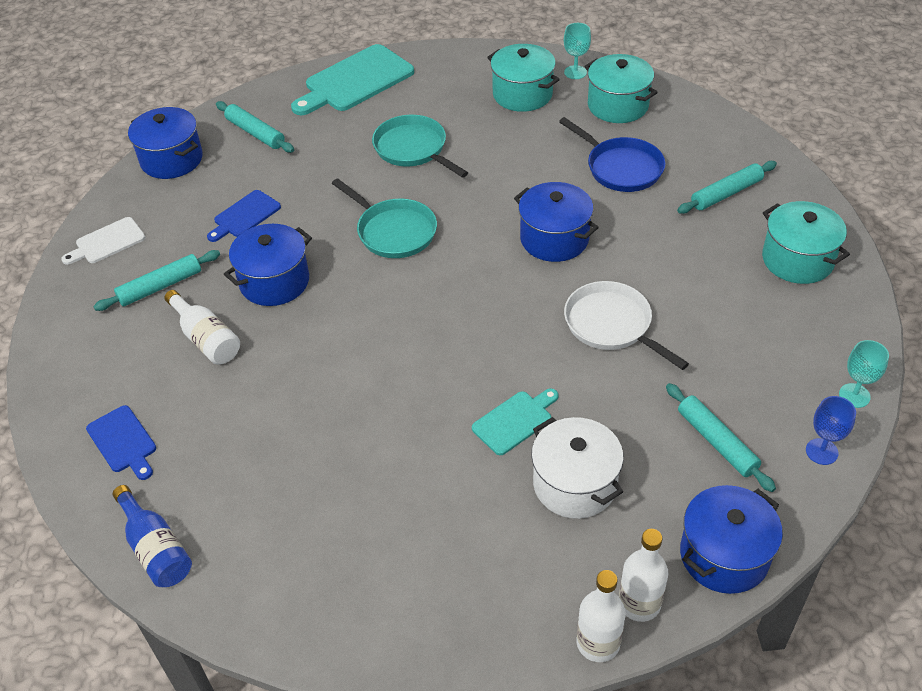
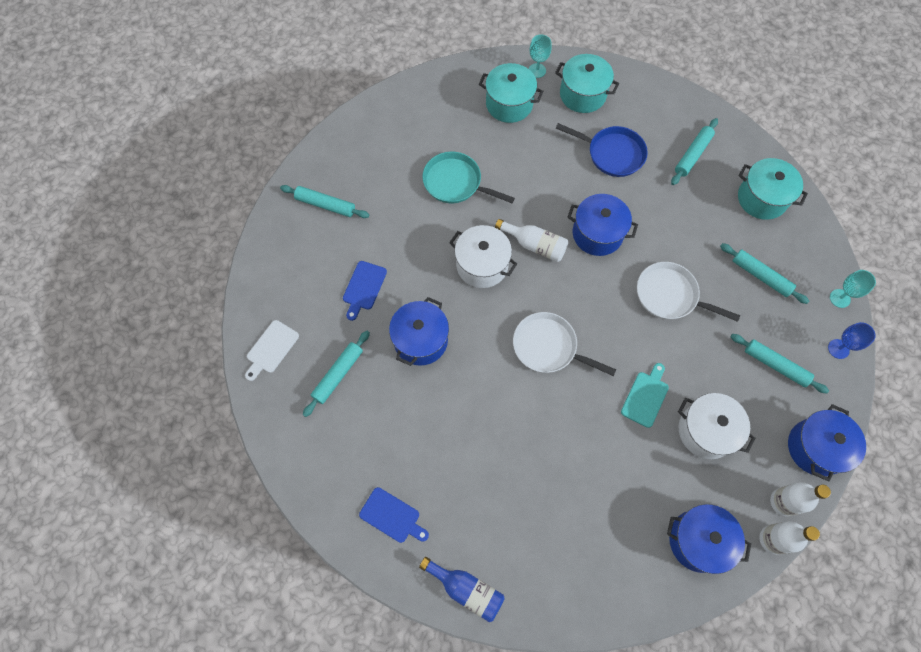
camera: 25 degrees left, 20 degrees up
(171, 159) = (274, 252): blue pot -> blue pot (698, 541)
(206, 339) = (400, 408): white bottle -> white bottle (535, 245)
(355, 81) = (375, 128): turquoise cutting board -> none
(393, 231) = (482, 265): turquoise pan -> white pot
(422, 332) = (548, 347): none -> white pan
(750, 339) = (761, 276): none -> turquoise rolling pin

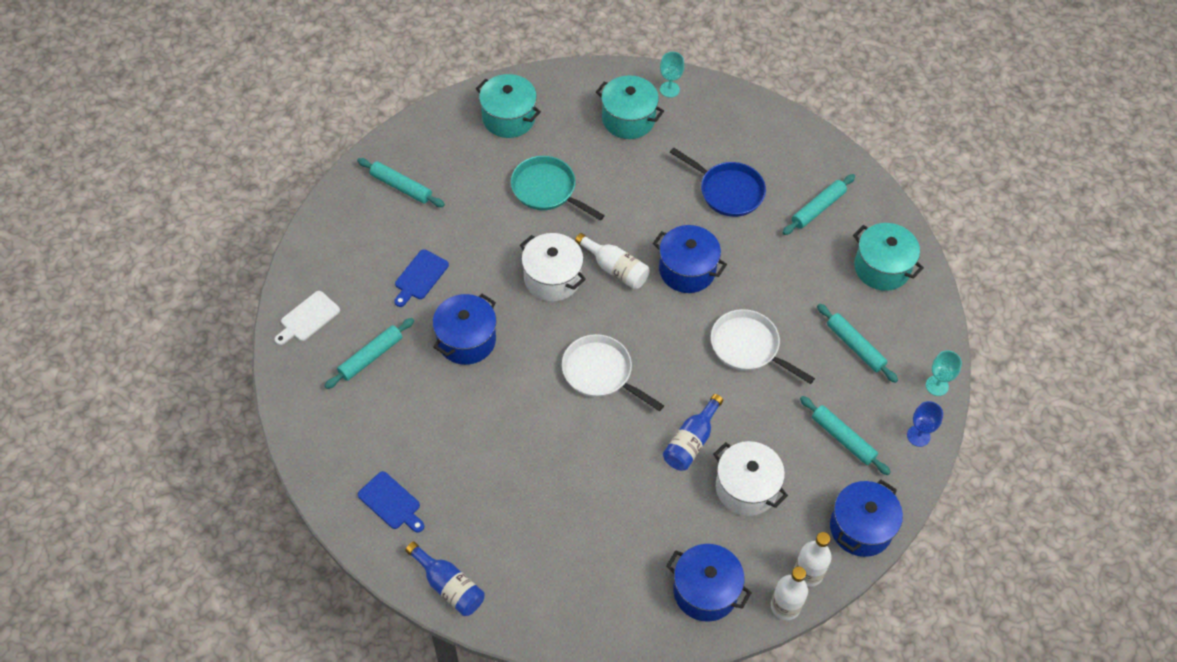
camera: 10 degrees right, 10 degrees down
(582, 94) = (713, 123): turquoise pot -> turquoise pot (508, 118)
(645, 397) = (691, 442): turquoise cutting board -> blue bottle

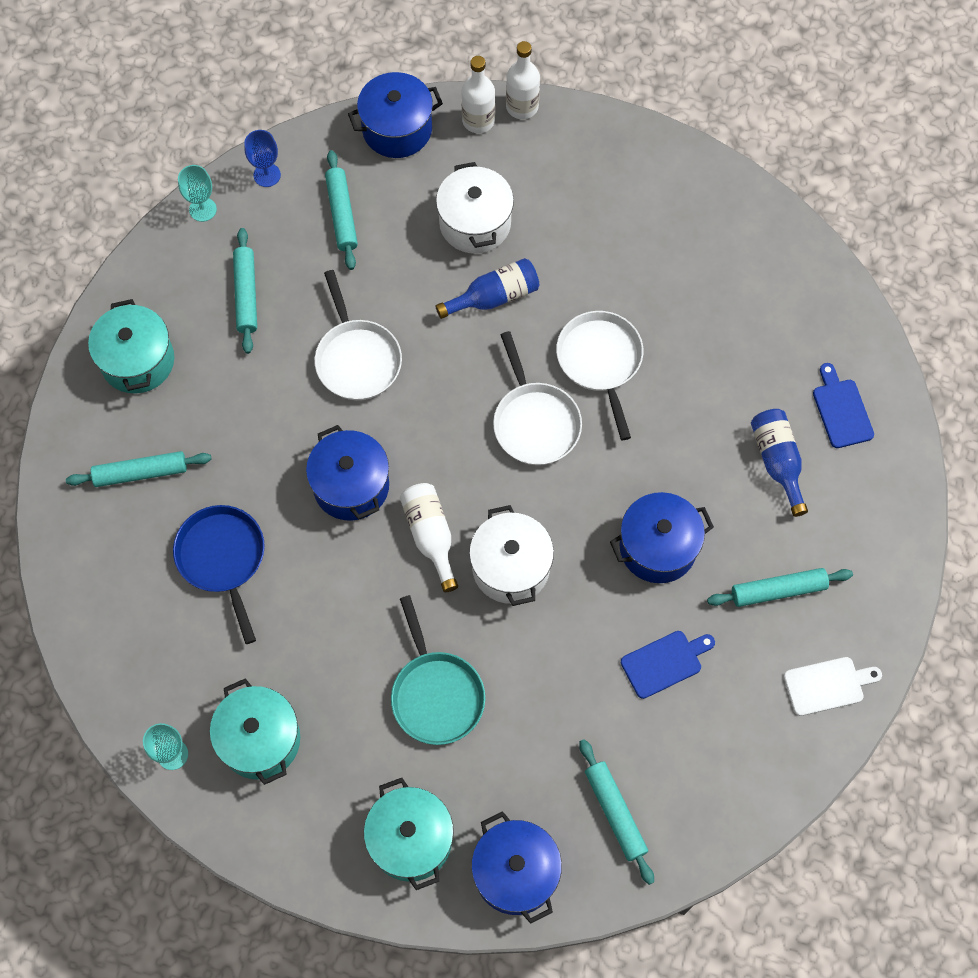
camera: 145 degrees left, 10 degrees up
(449, 586) = (827, 296): blue bottle -> blue bottle (777, 461)
(585, 439) = (600, 361): none -> white pan
(705, 591) = (585, 158): blue pot -> blue pot (515, 872)

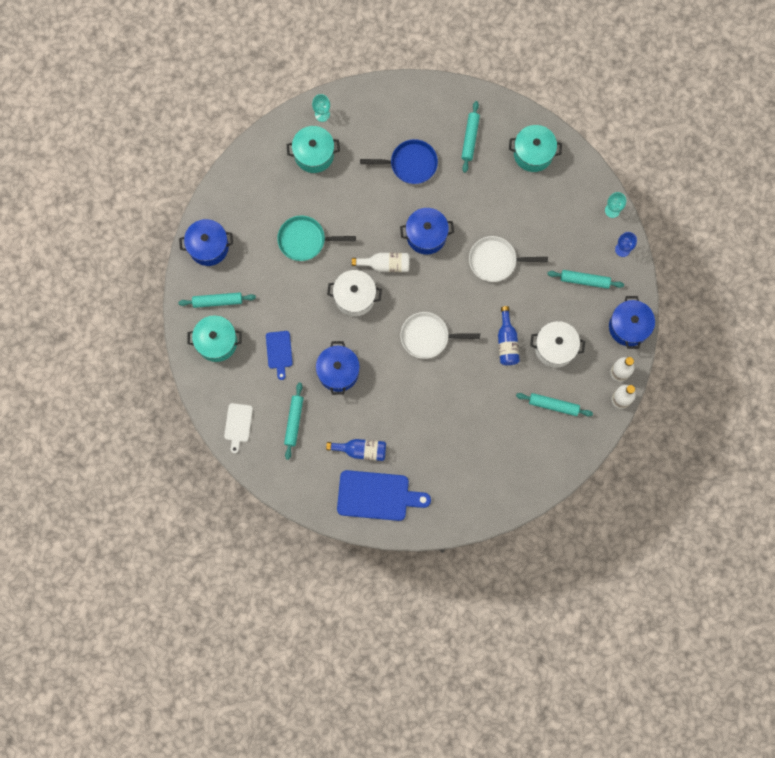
camera: 110 degrees right, 10 degrees up
(246, 294) = (553, 217): turquoise rolling pin -> turquoise rolling pin (553, 405)
(410, 840) = (241, 206): turquoise pot -> turquoise pot (217, 342)
(600, 361) = (450, 382): white pan -> none
(841, 410) = (377, 495): blue cutting board -> blue cutting board, size x1.84

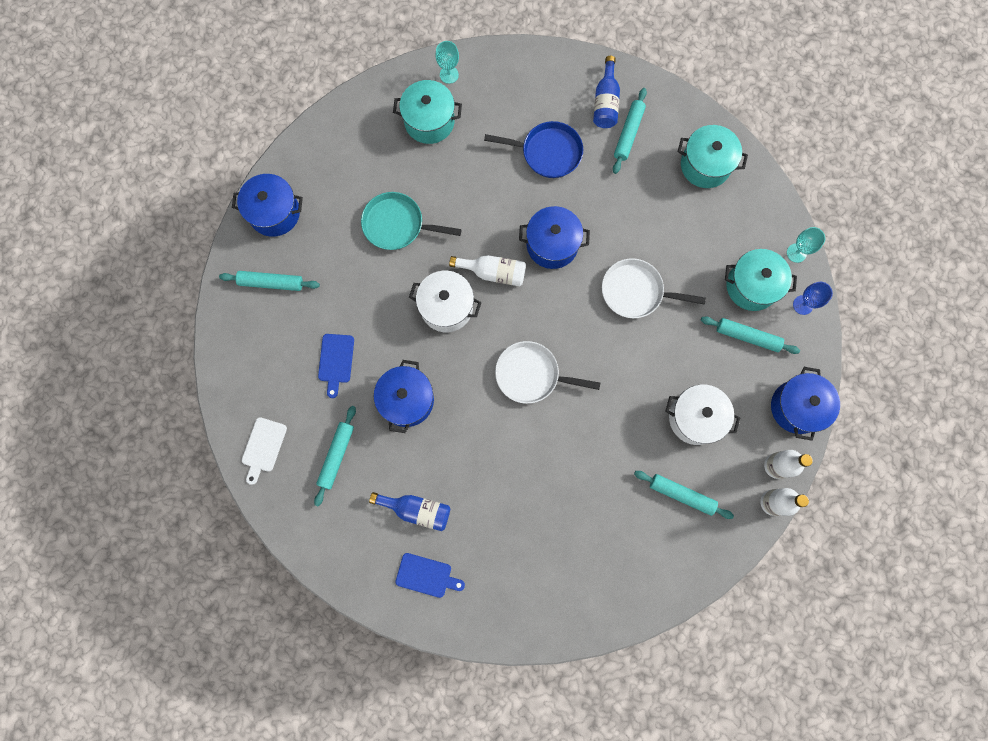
camera: 10 degrees right, 0 degrees up
(217, 342) = (259, 334): turquoise pot -> turquoise pot (751, 286)
(377, 495) = (426, 575): blue cutting board -> blue cutting board, size x0.54
(507, 342) = (633, 399): blue bottle -> blue bottle (605, 102)

